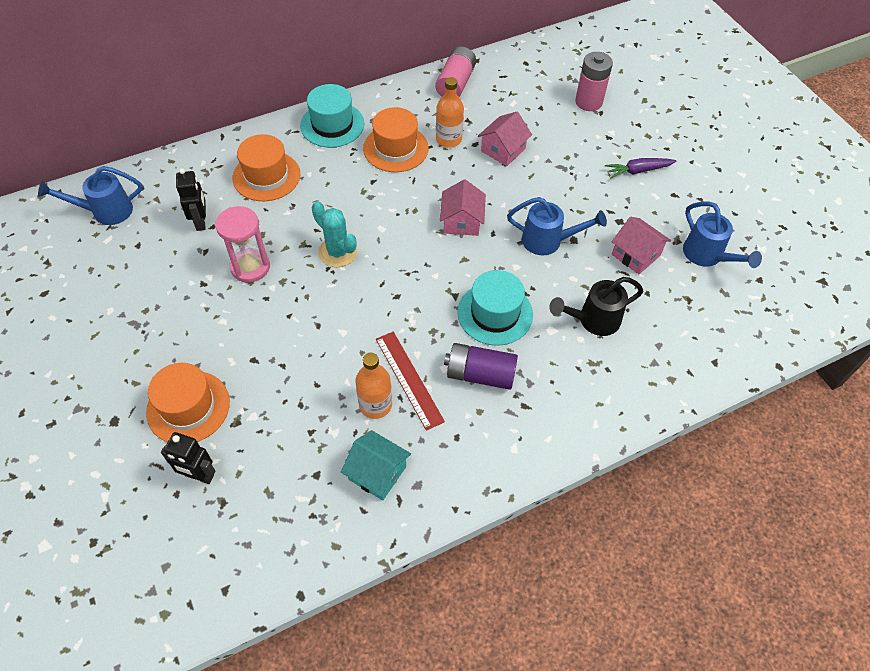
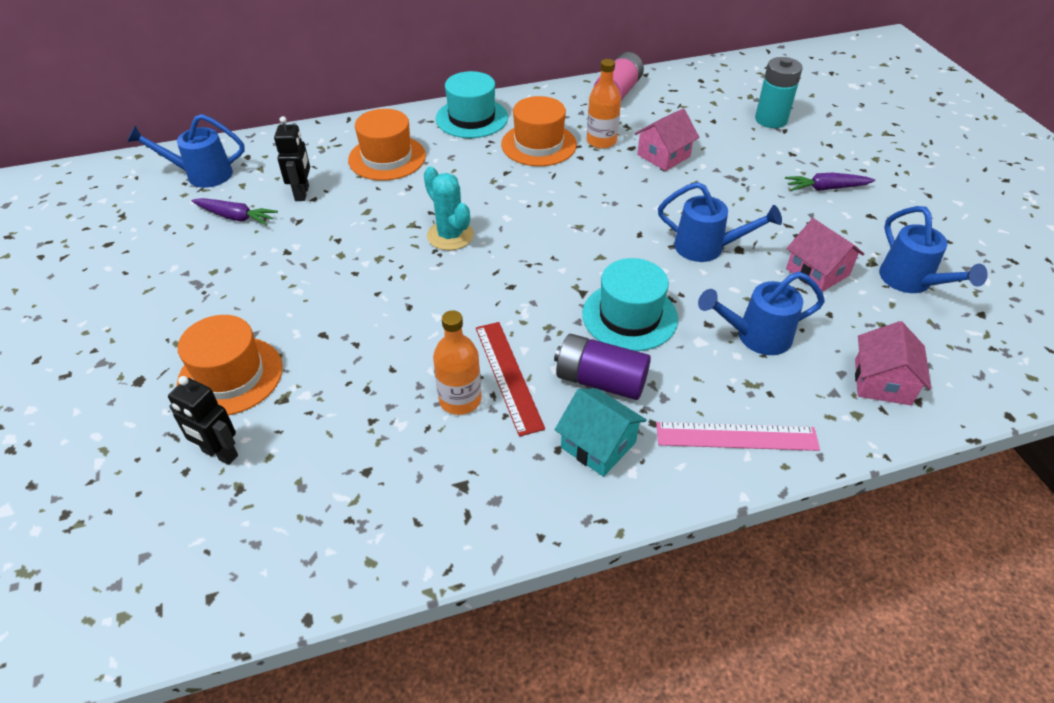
camera: 10 degrees right, 10 degrees down
(149, 253) = (236, 217): none -> purple carrot
(250, 267) = (345, 241): pink hourglass -> none
(377, 473) = (445, 479): turquoise house -> turquoise house (598, 445)
(462, 221) = (603, 219): pink house -> pink house (882, 382)
(586, 409) = (736, 436): none -> pink ruler
(588, 102) = (771, 120): pink battery -> turquoise battery
(593, 320) = (756, 336): black watering can -> blue watering can

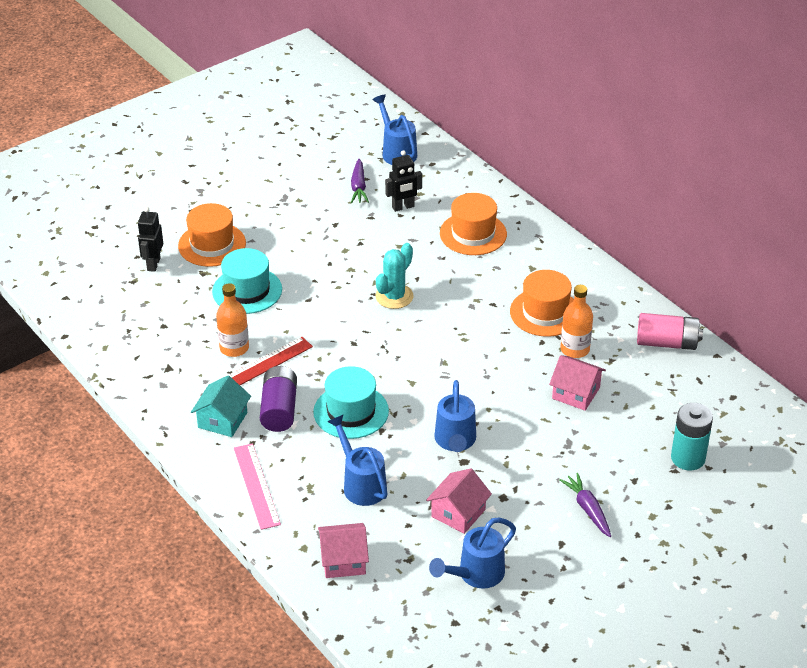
camera: 70 degrees right, 5 degrees down
(471, 118) = (560, 263): turquoise hat -> turquoise hat (247, 290)

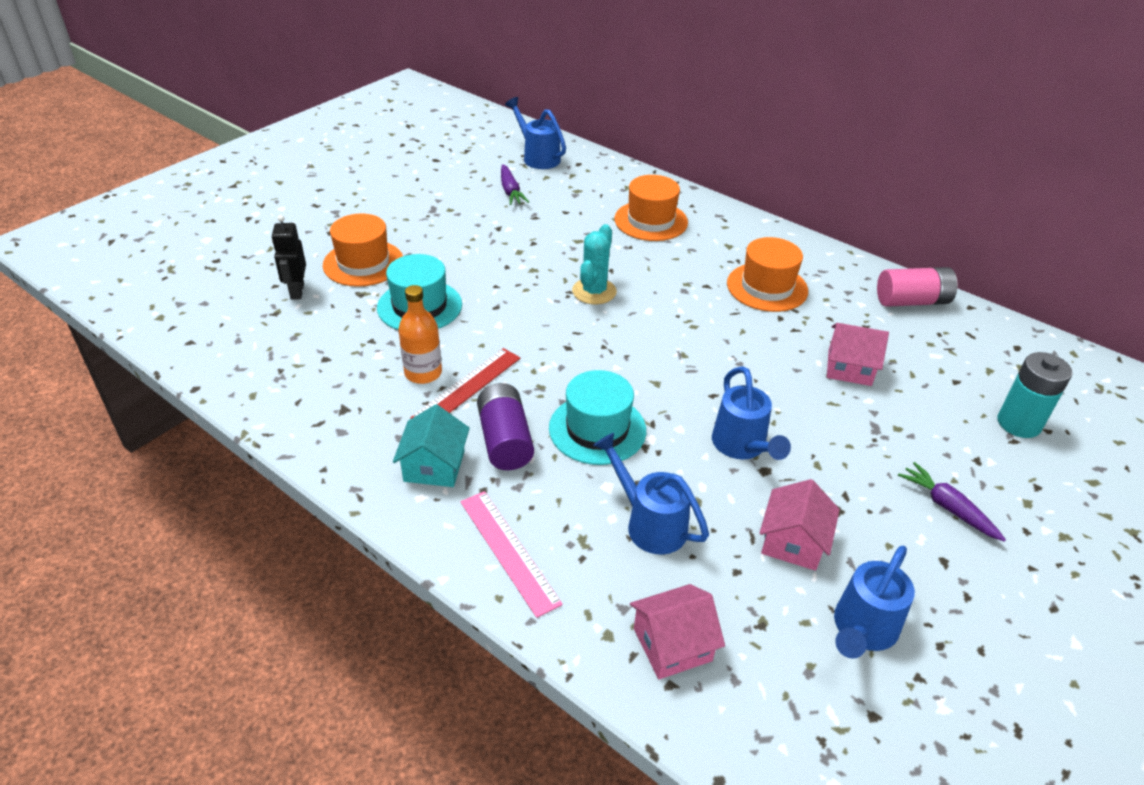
camera: 15 degrees left, 0 degrees up
(403, 207) = (565, 204): black robot -> none
(575, 349) = (820, 320): orange bottle -> none

